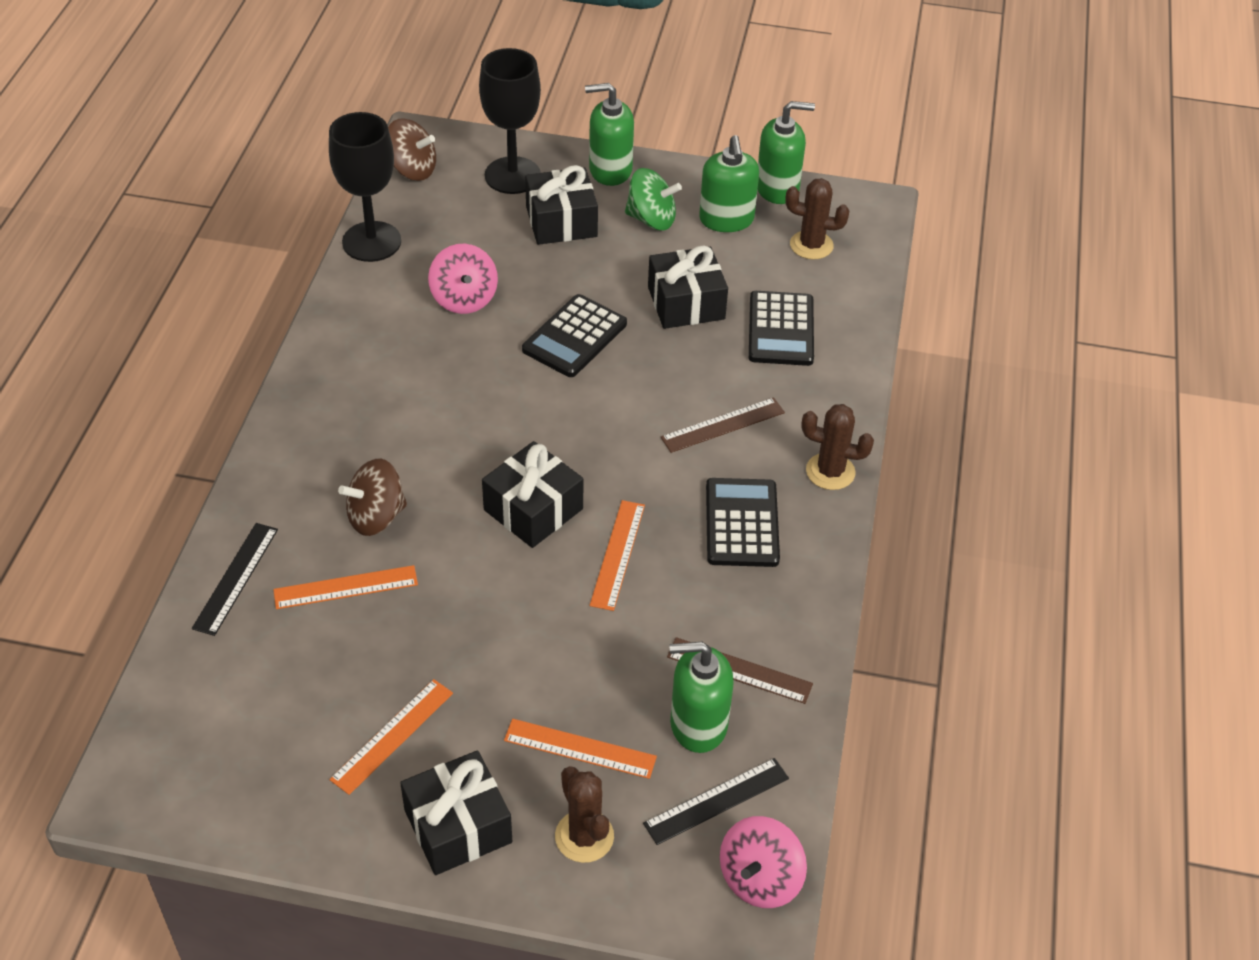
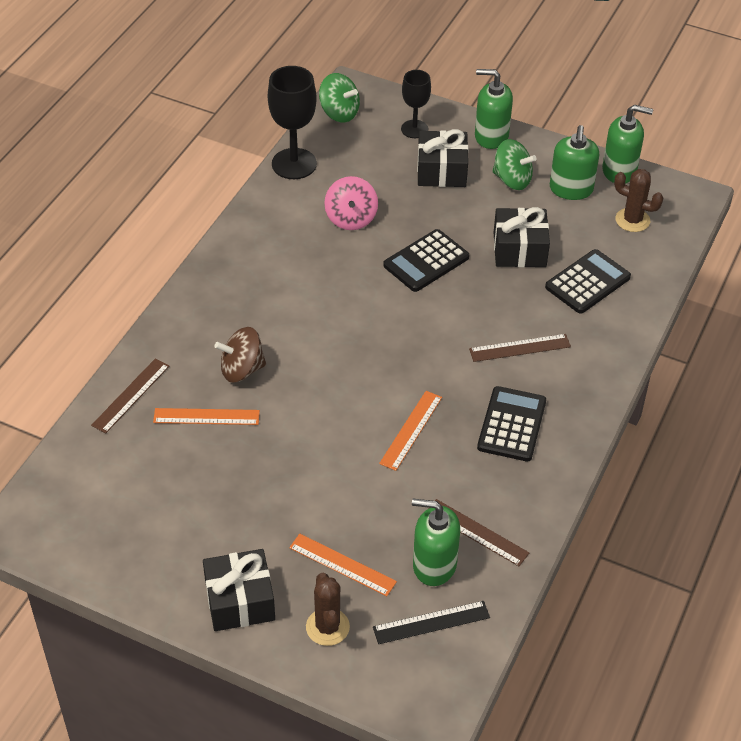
camera: 15 degrees right, 0 degrees up
(236, 578) = (131, 395): black ruler -> brown ruler
(392, 736) = (211, 528): orange ruler -> none
(412, 170) = (339, 113): brown spinning top -> green spinning top
(512, 175) = (414, 129): black goblet -> black goblet, size x0.62
(533, 509) = (358, 385): black gift -> none
(759, 879) = (446, 684): pink spinning top -> none
(781, 329) = (587, 282): black calculator -> black calculator turned 150 degrees counterclockwise
(830, 472) = (592, 398): brown cactus -> none

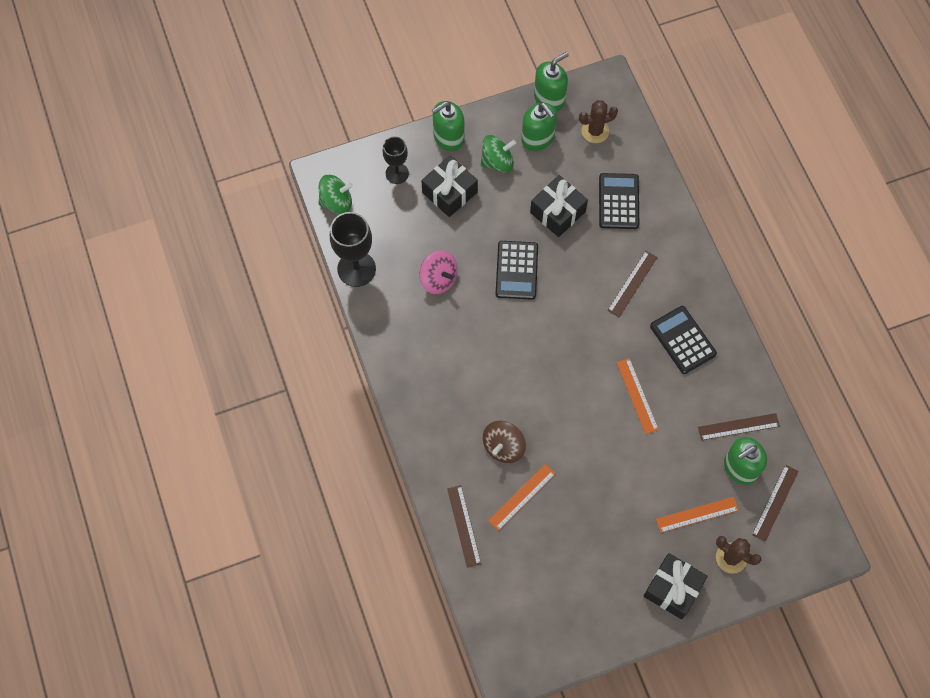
camera: 45 degrees left, 20 degrees up
(431, 622) = (775, 502): black ruler -> brown ruler

